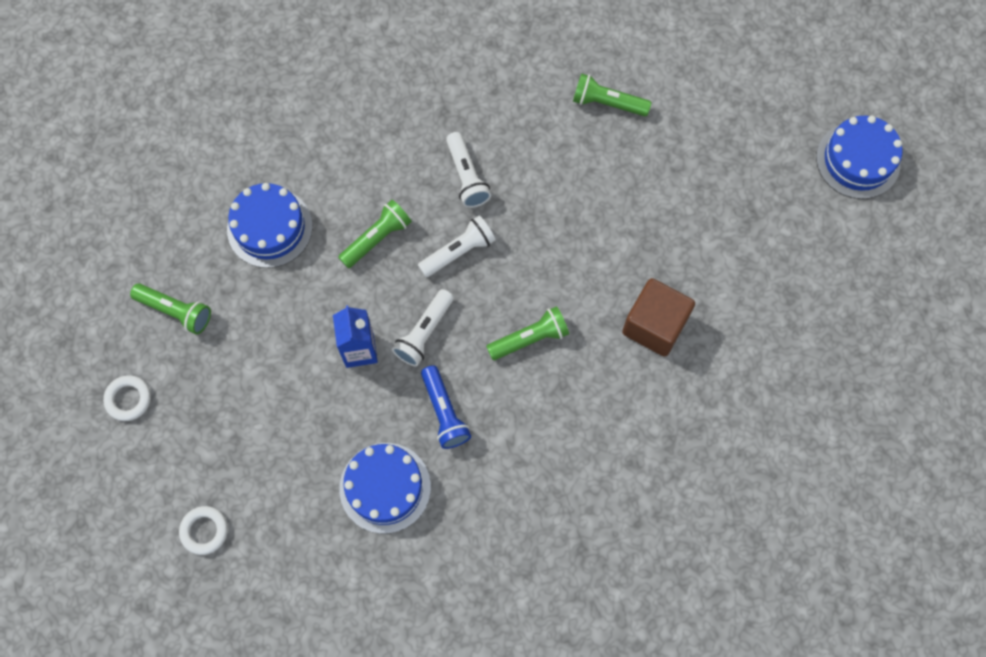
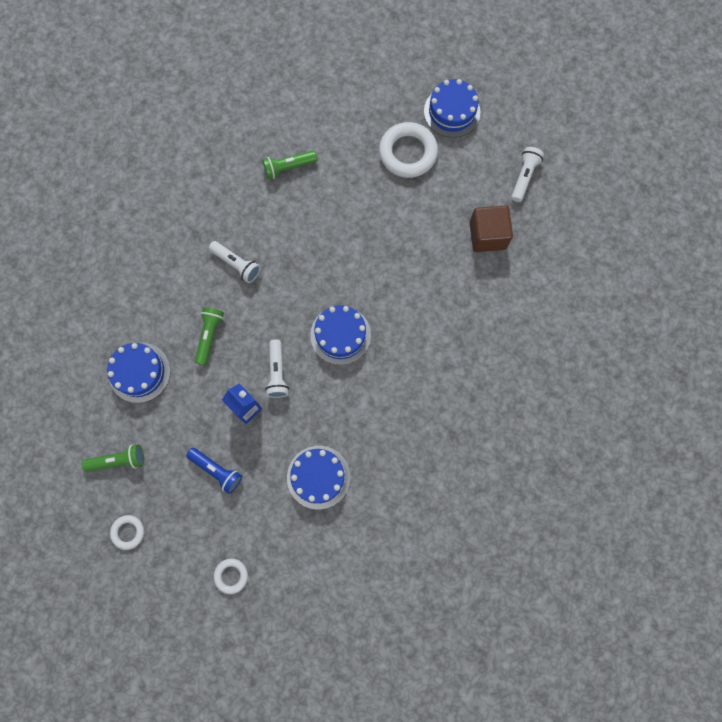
camera: 35 degrees left, 5 degrees up
(444, 412) = (321, 411): blue flashlight -> blue flashlight (216, 471)
(459, 252) = (263, 312): white flashlight -> white flashlight (524, 177)
(530, 339) = (340, 335): green flashlight -> blue cake
(654, 325) = (405, 280): brown cube -> brown cube (487, 236)
(766, 175) = (408, 153): none -> white ring

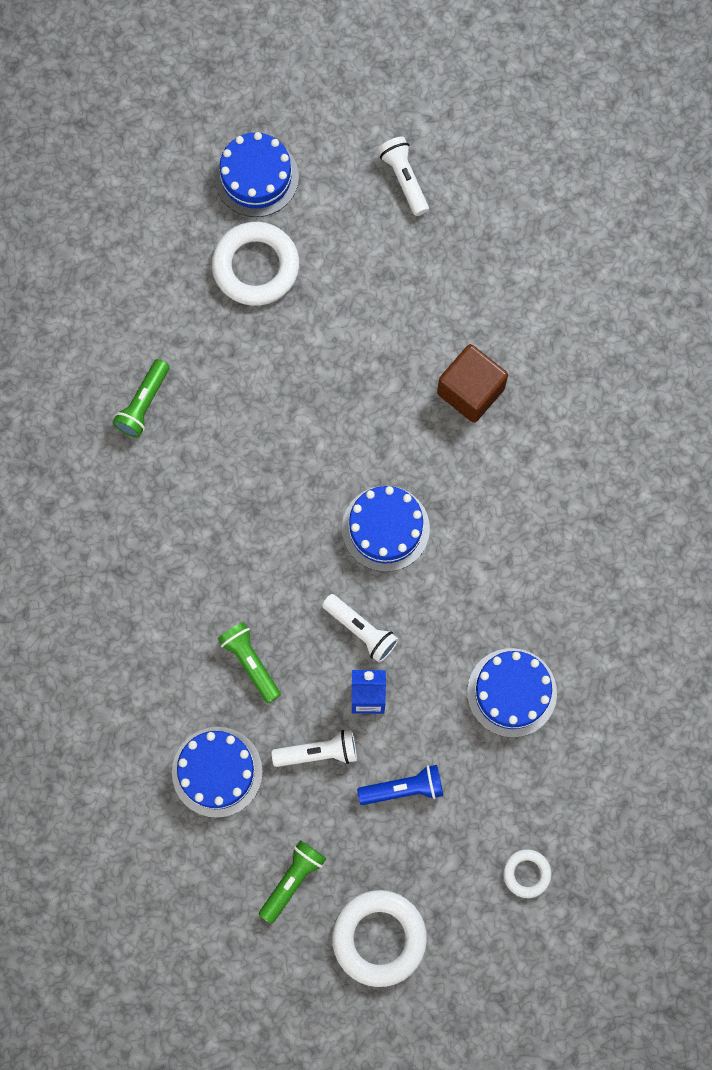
camera: 45 degrees left, 0 degrees up
(128, 532) = (379, 938): white ring -> white ring, size x1.95
(236, 264) = (199, 561): white flashlight -> white flashlight (318, 752)
(487, 236) = (429, 279): brown cube -> brown cube (470, 391)

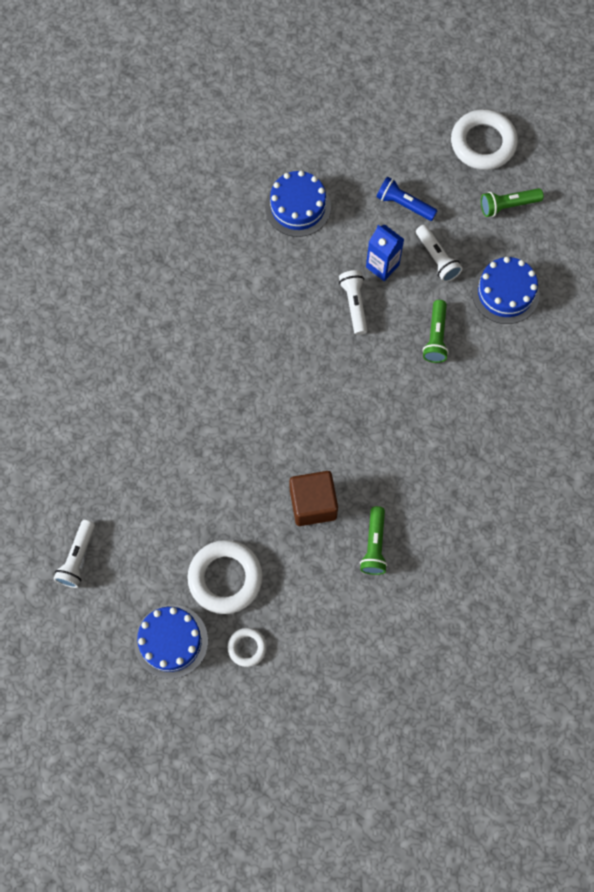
camera: 140 degrees left, 5 degrees down
(143, 404) = (374, 545): green flashlight -> green flashlight turned 120 degrees clockwise
(318, 752) = (437, 258): white flashlight -> white flashlight turned 150 degrees counterclockwise
(385, 528) = (289, 350): blue cake -> none
(470, 391) = (164, 389): brown cube -> brown cube (313, 504)
(526, 874) = (373, 115): white ring -> white ring (247, 647)

